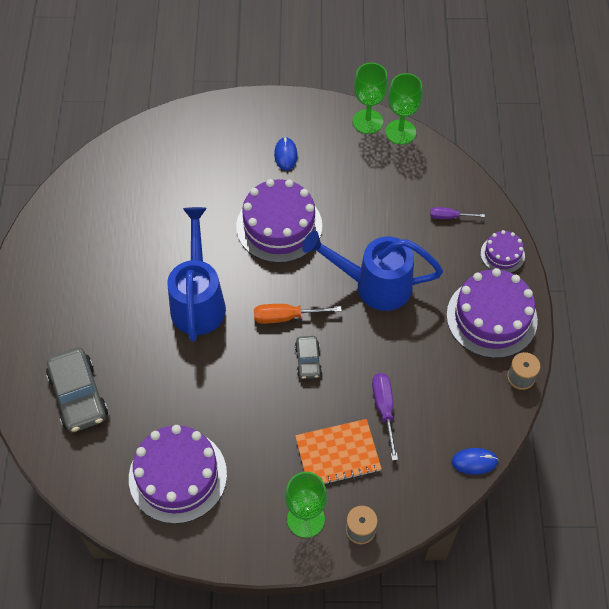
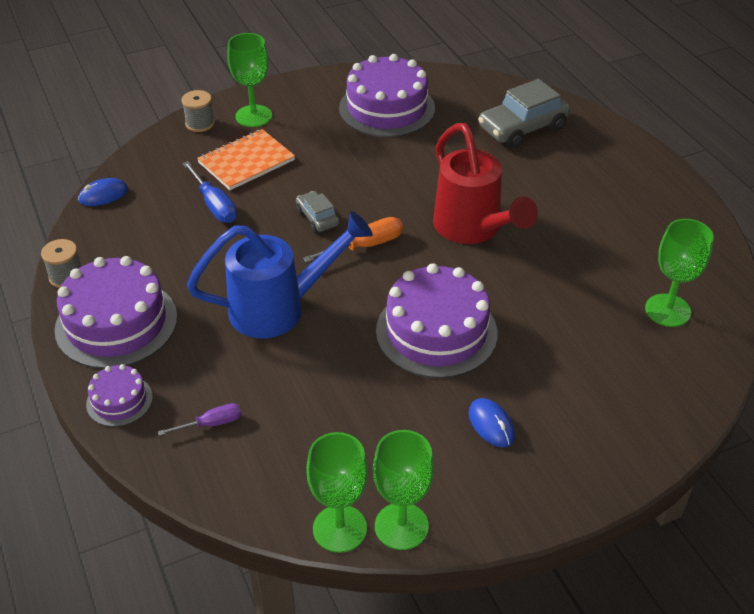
camera: 155 degrees right, 15 degrees down
(78, 395) = (522, 128): grey car -> grey car turned 75 degrees counterclockwise
(122, 184) = (667, 310): none -> green goblet
(198, 300) = (473, 230): blue watering can -> red watering can
(384, 409) = (214, 205): purple screwdriver -> blue screwdriver

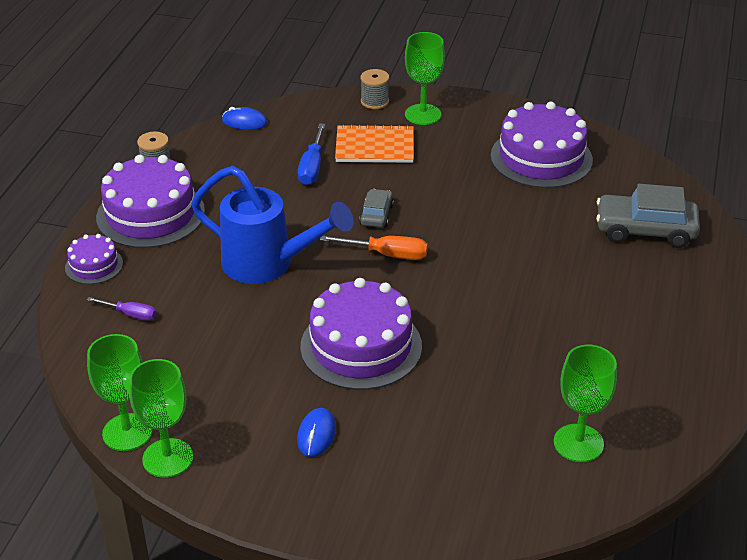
camera: 40 degrees right, 5 degrees down
(473, 230) = (490, 288): red watering can -> none

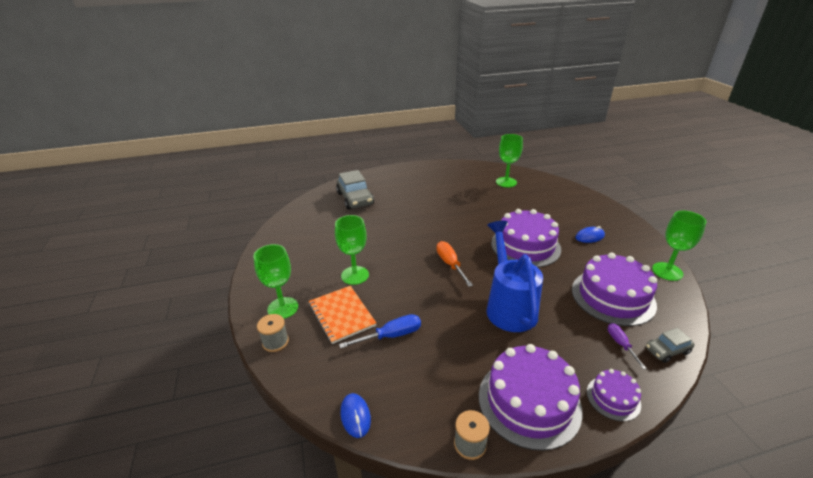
camera: 120 degrees left, 5 degrees down
(127, 432) = (679, 293): green goblet -> green goblet (355, 275)
(376, 215) = (418, 283): grey car -> grey car (667, 350)
(541, 158) = (309, 243): purple cake -> purple cake (613, 297)

